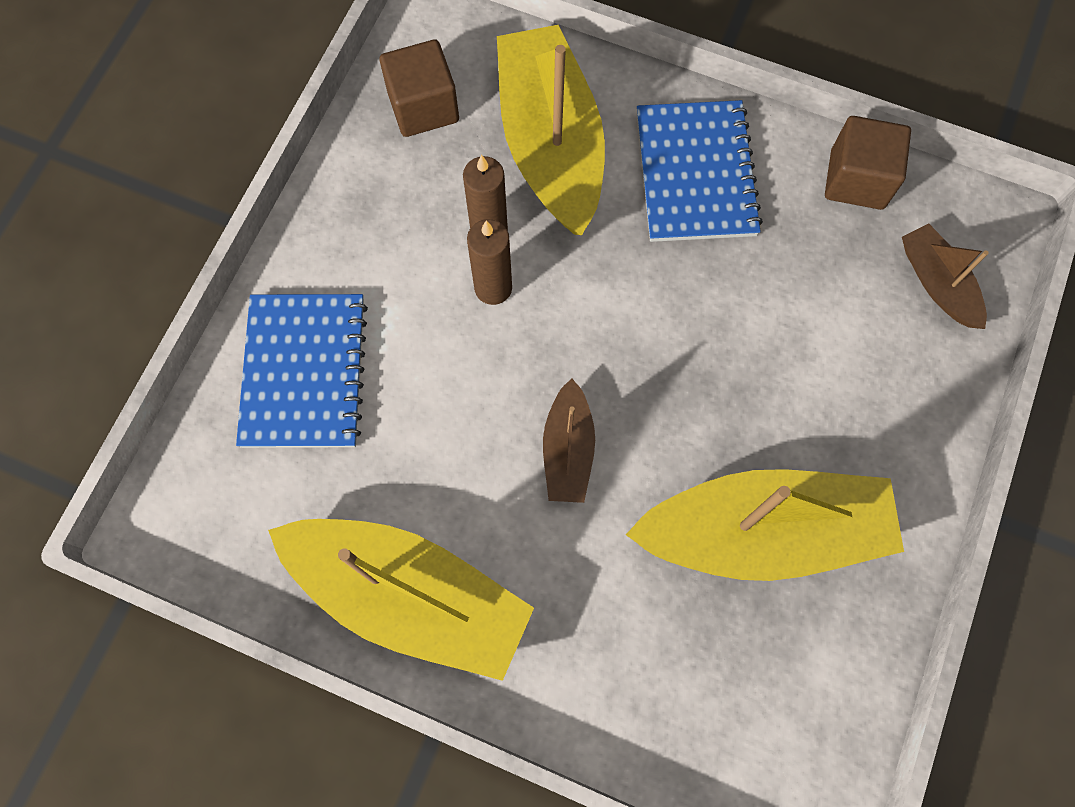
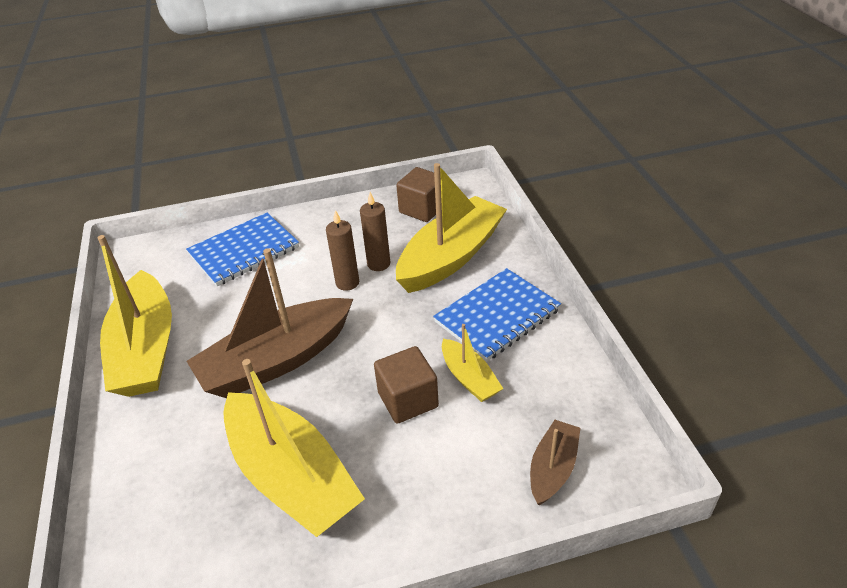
camera: 55 degrees right, 30 degrees down
(568, 450) = (277, 361): brown boat -> brown boat, size x2.03
(765, 270) = (469, 378): none -> yellow boat
(857, 179) = (578, 385): brown cube -> brown cube (408, 400)

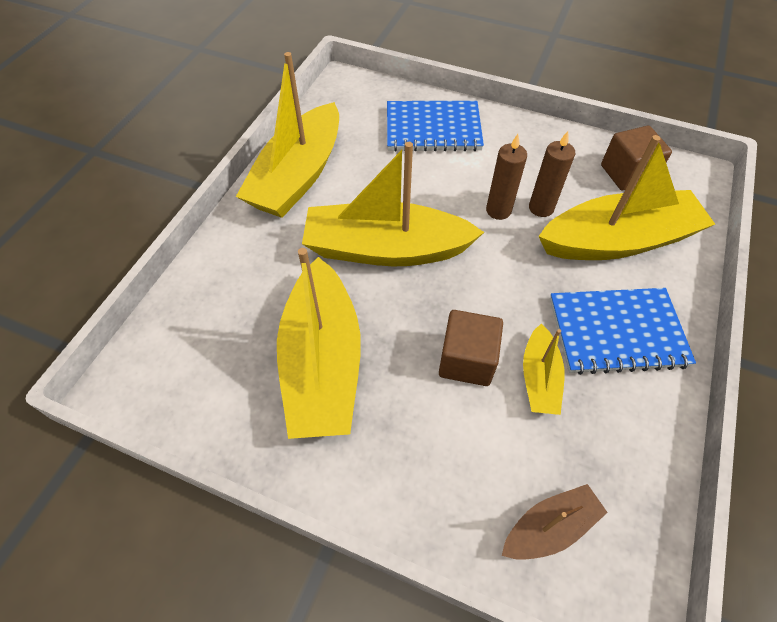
camera: 35 degrees right, 15 degrees up
(277, 361) = (386, 249): brown boat -> yellow boat

